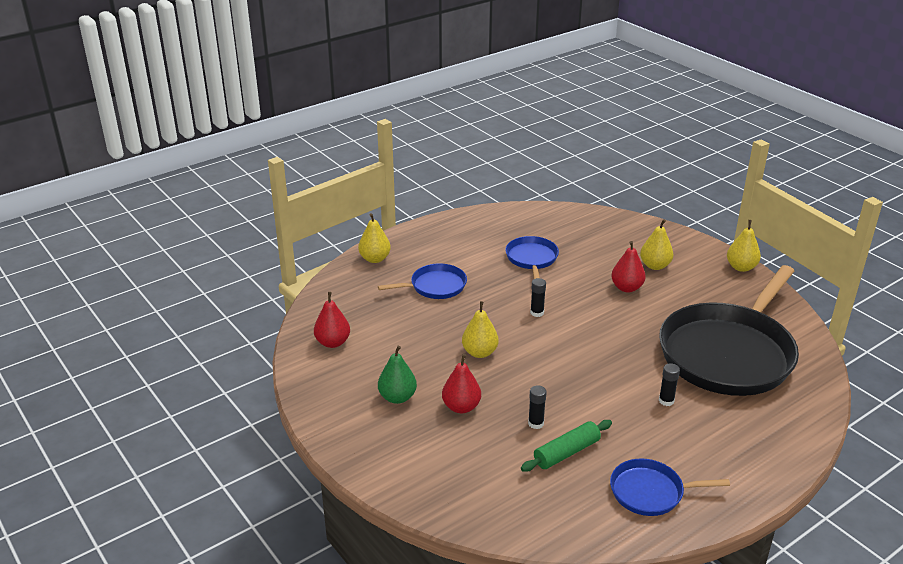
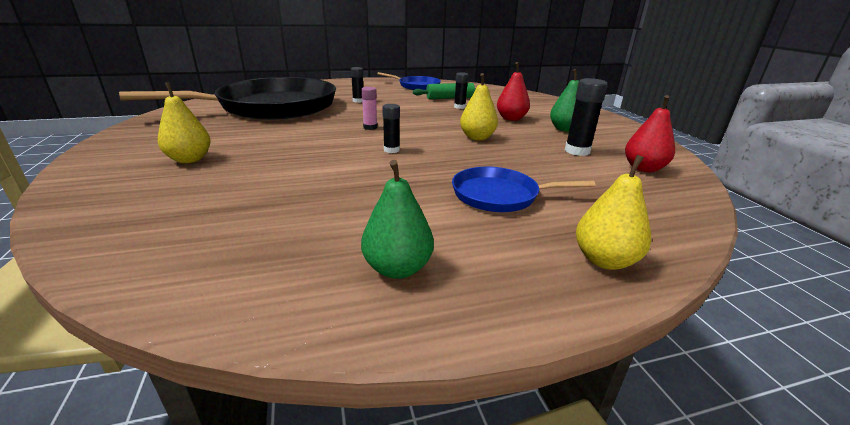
camera: 160 degrees left, 5 degrees down
(385, 354) = (577, 151): none -> black glue stick
(463, 235) = (397, 268): none -> green pear
(532, 259) = (325, 199): blue pan -> none
(587, 342) = (370, 127): none -> pink glue stick
(626, 288) = (264, 149): red pear -> none
(741, 267) = (111, 141): yellow pear -> none

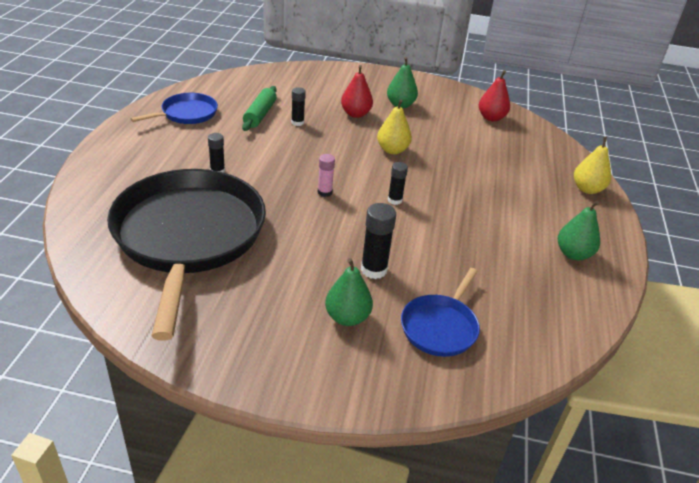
camera: 65 degrees left, 10 degrees up
(190, 159) = (347, 317): yellow pear -> green pear
(499, 195) = (503, 187): blue pan -> blue pan (440, 327)
(577, 151) = (448, 124): black glue stick -> black glue stick (374, 270)

